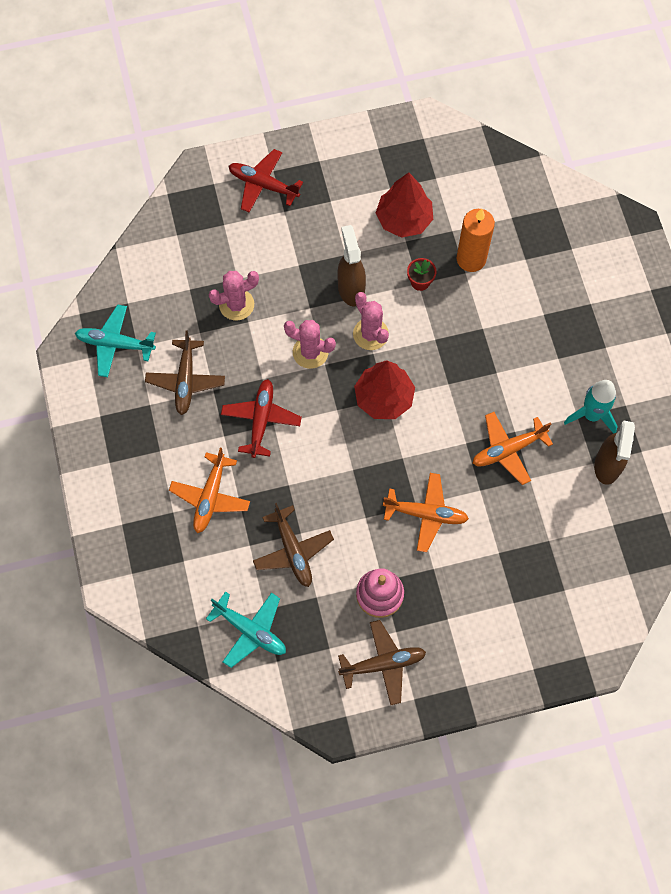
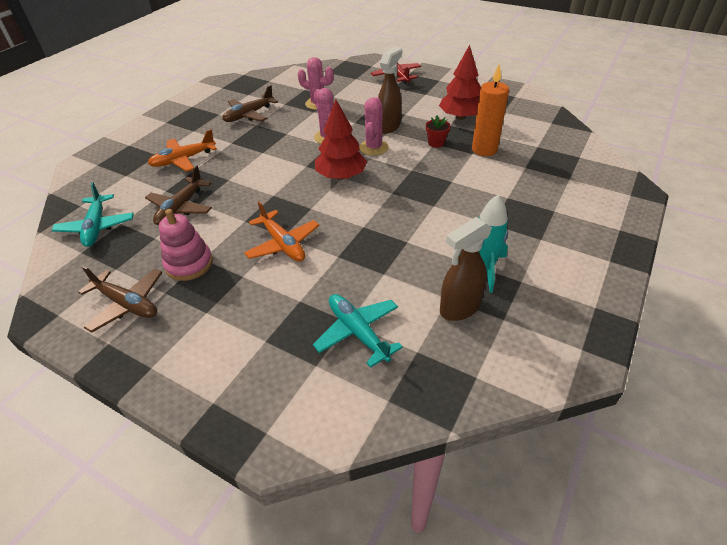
camera: 45 degrees right, 25 degrees down
(115, 344) = (240, 89): turquoise plane -> turquoise plane (358, 332)
(261, 420) = (259, 147): red plane -> none
(508, 450) = (388, 248): orange plane -> none

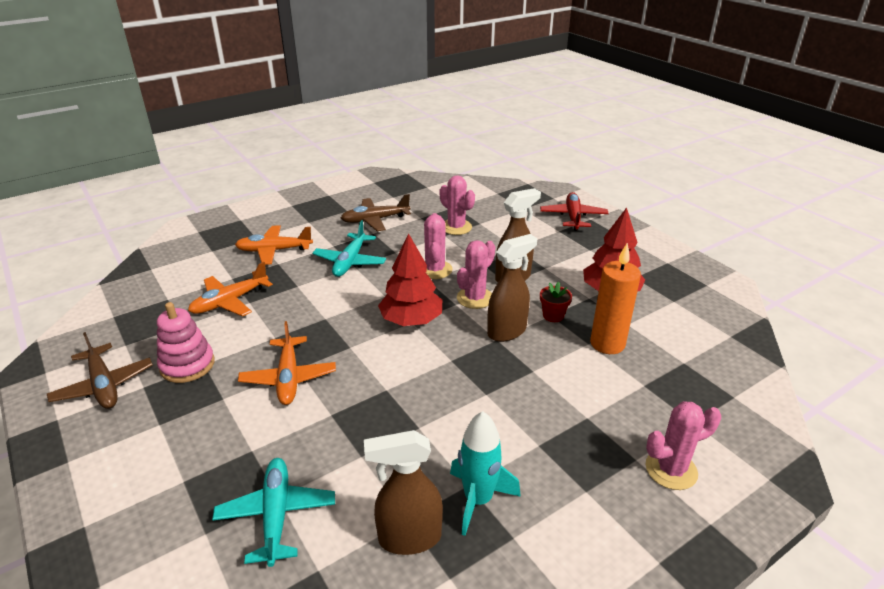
camera: 25 degrees right, 10 degrees down
(96, 227) = (145, 295): turquoise plane -> turquoise plane (350, 262)
(181, 208) = (230, 301): brown plane -> orange plane
(414, 162) = (507, 331): none -> brown spray bottle
(577, 209) = (671, 470): none -> pink cactus

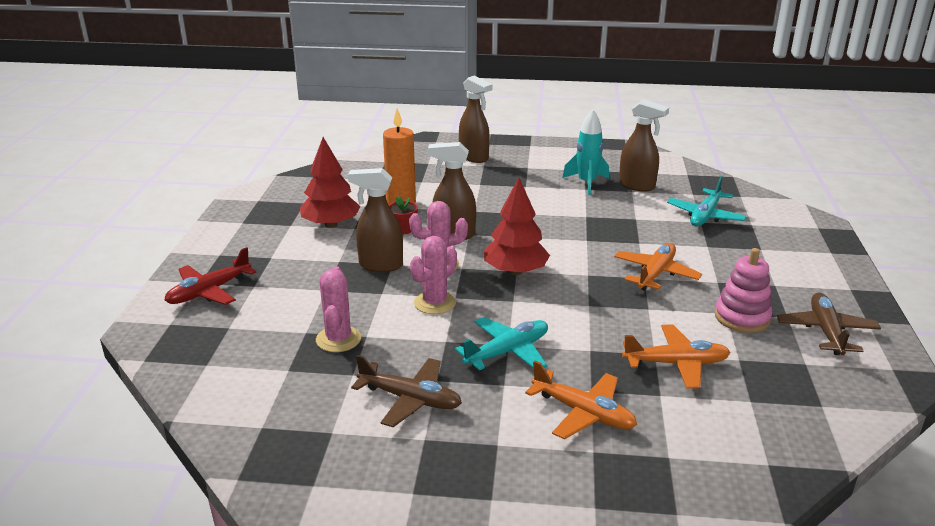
camera: 140 degrees left, 5 degrees down
(671, 470) = (474, 157): pink cactus -> brown spray bottle

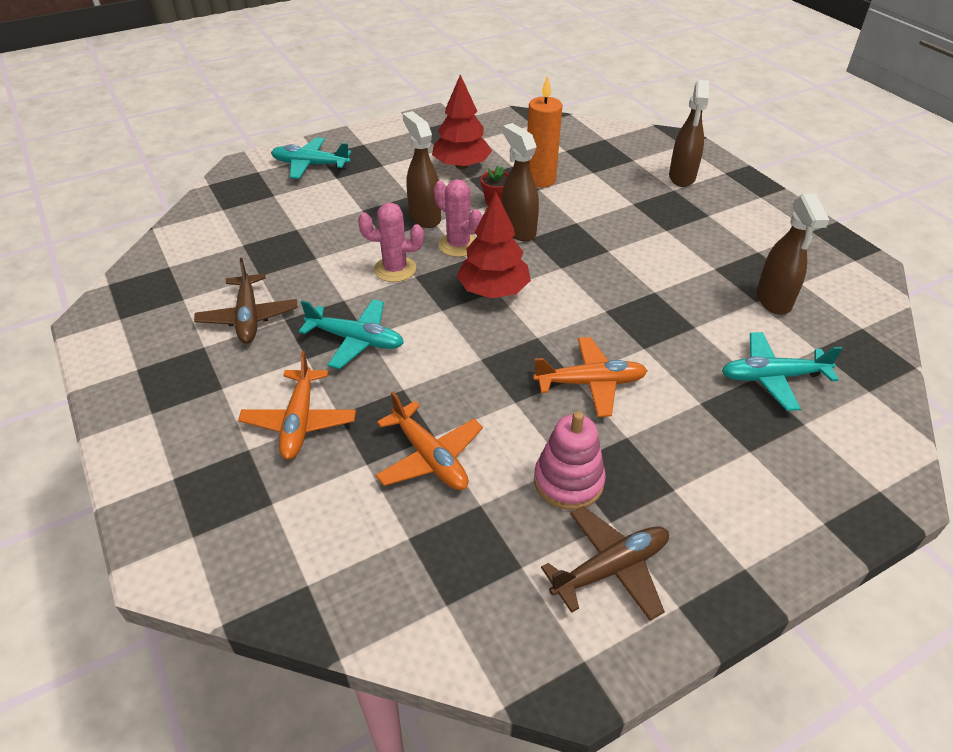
camera: 55 degrees right, 15 degrees up
(209, 292) = (310, 165): red plane -> turquoise plane
(338, 339) = (299, 247): pink cactus -> none
(586, 183) = (728, 264): turquoise rocket -> none

